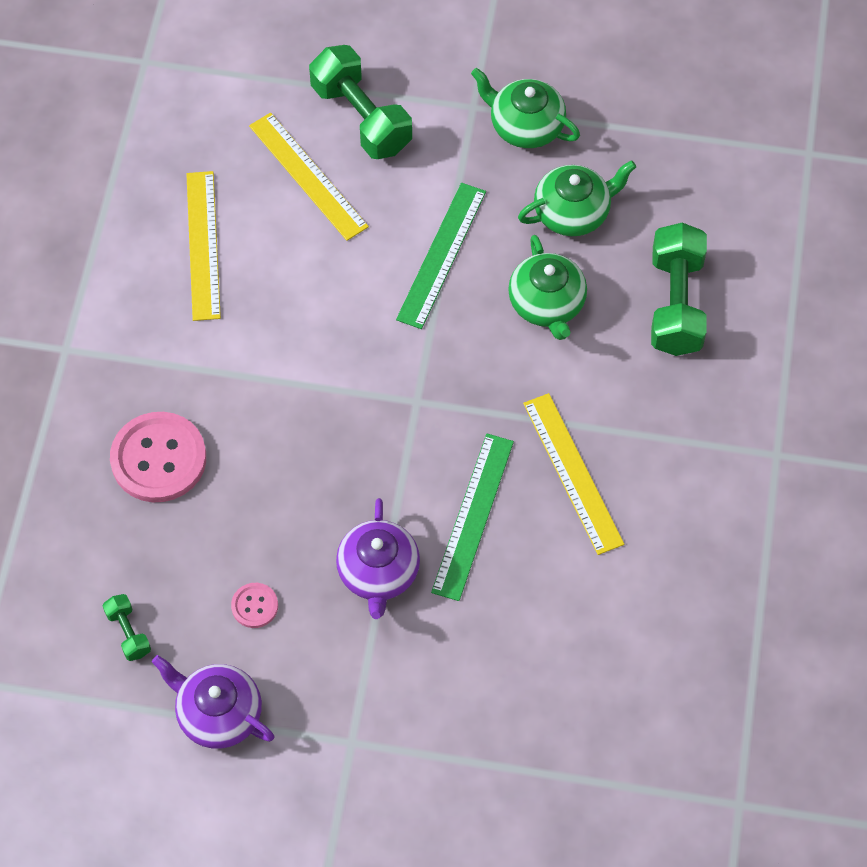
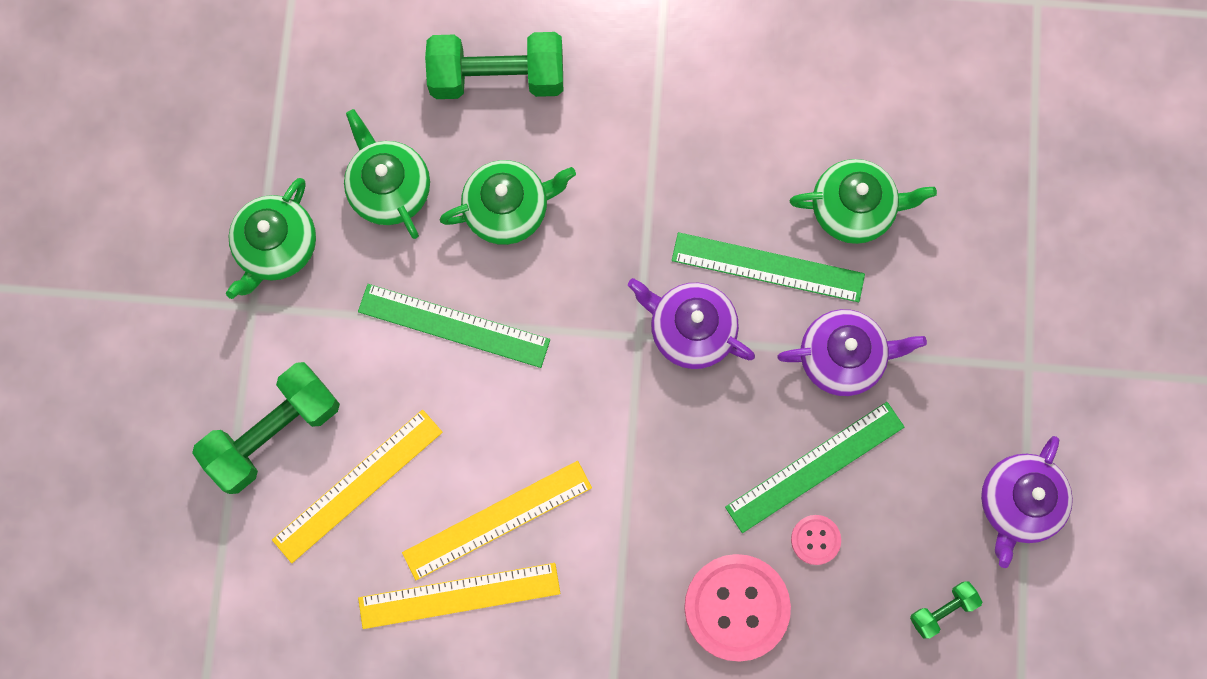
camera: 95 degrees left, 15 degrees up
(254, 606) = (896, 481): pink button -> pink button (815, 540)
(277, 537) = (815, 467): none -> green ruler
(418, 444) = (691, 330): none -> purple teapot
(525, 599) = (853, 208): none -> green teapot
(573, 473) = (707, 171): yellow ruler -> yellow ruler (497, 520)

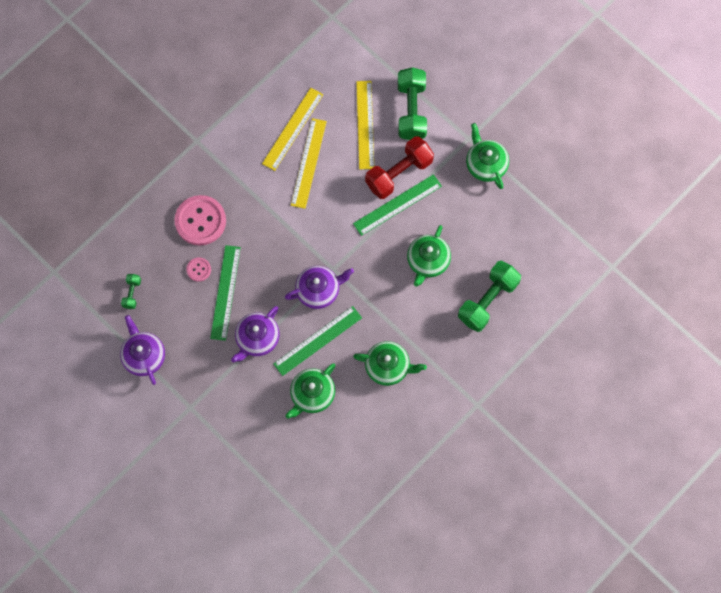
camera: 130 degrees right, 5 degrees down
(389, 188) = (474, 223): green teapot -> green teapot (388, 367)
(399, 365) = (399, 173): none -> red dumbbell

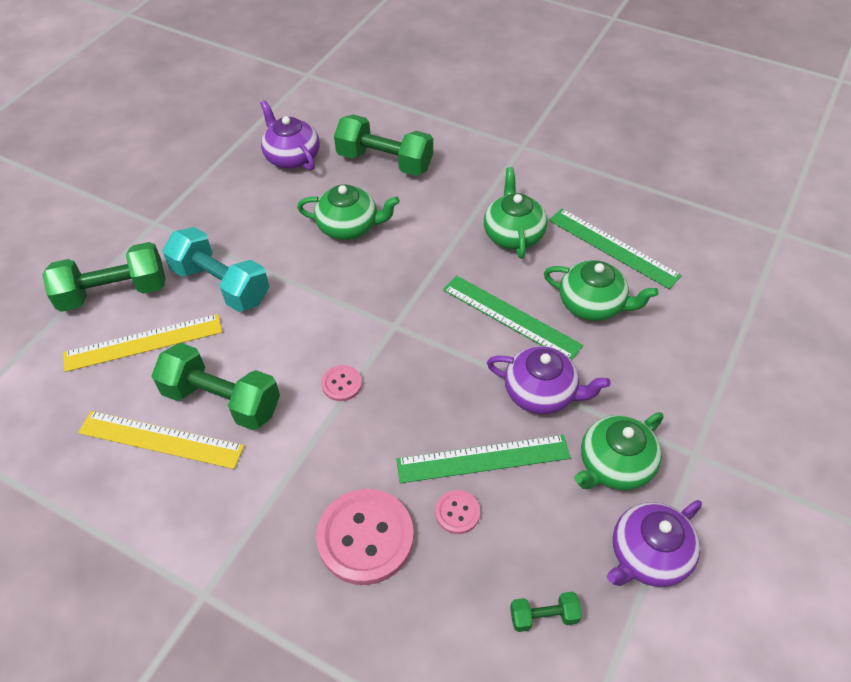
camera: 105 degrees left, 20 degrees down
(299, 229) = (342, 384): none -> pink button
(308, 163) = (222, 400): yellow ruler -> green dumbbell
(318, 290) = (434, 335): purple teapot -> purple teapot (292, 157)
(397, 205) = (272, 275): green ruler -> green ruler (613, 247)
(399, 173) = (221, 284): red dumbbell -> turquoise dumbbell
(486, 164) = (192, 199): green teapot -> green teapot (614, 465)

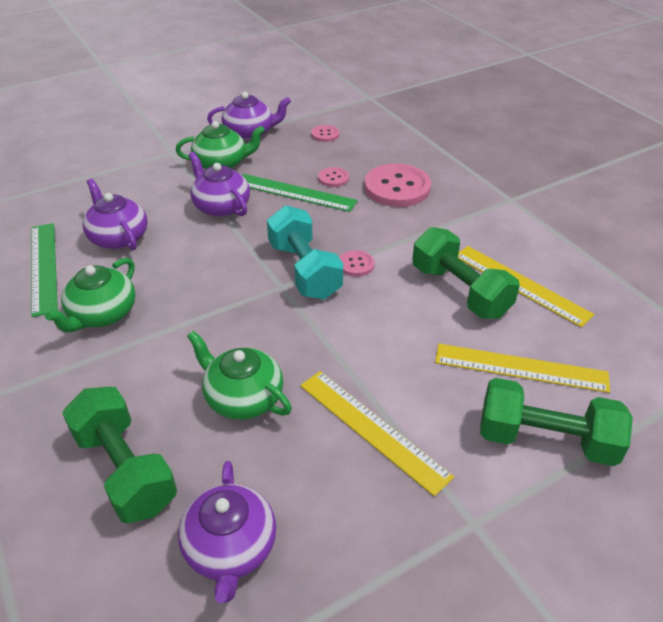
camera: 150 degrees left, 10 degrees down
(221, 284) = (419, 393): turquoise dumbbell -> turquoise dumbbell (304, 270)
(244, 246) = (372, 429): none -> yellow ruler
(511, 317) = (186, 254): green ruler -> none
(543, 616) = (325, 134): green dumbbell -> pink button
(592, 304) = (118, 237): green teapot -> purple teapot

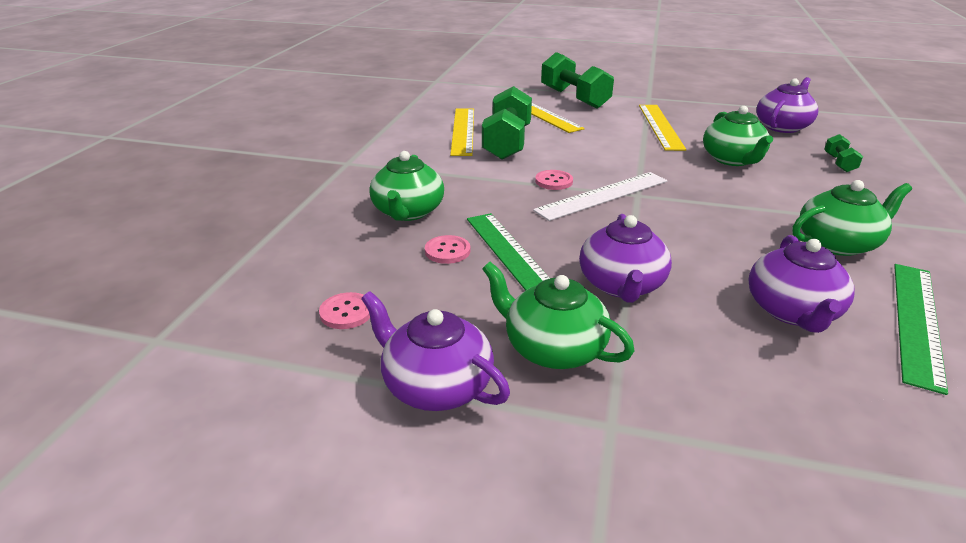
camera: 135 degrees left, 10 degrees down
(125, 469) = (839, 163): green dumbbell -> green dumbbell, size x0.47
(304, 270) = (603, 195): turquoise dumbbell -> white ruler
(397, 187) = (408, 212): pink button -> green teapot

